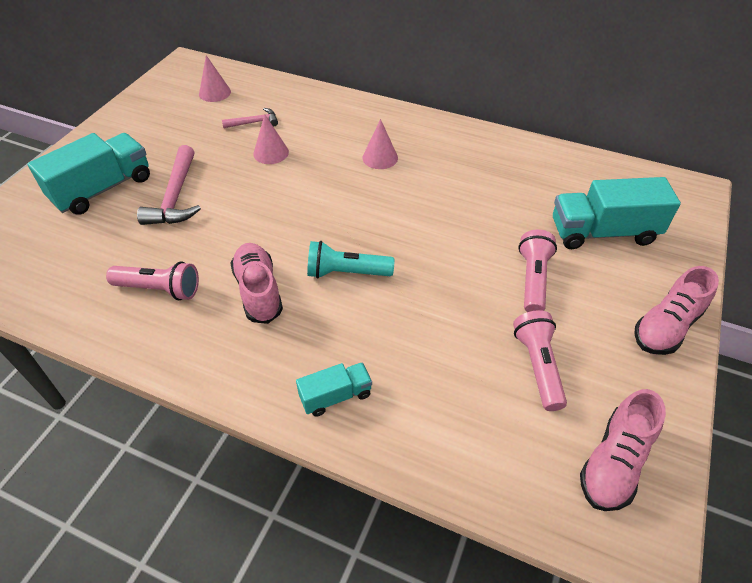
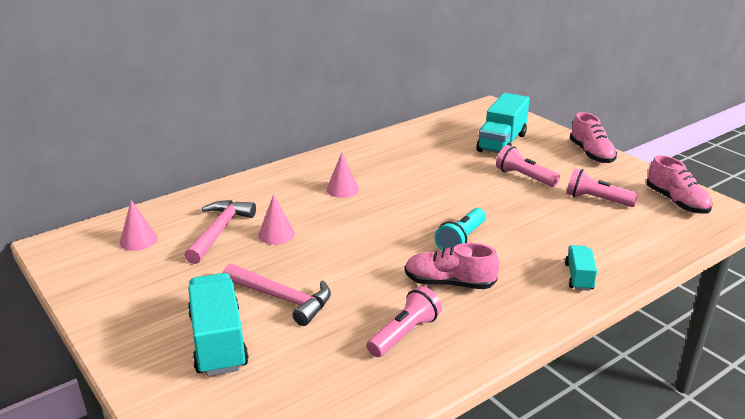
camera: 60 degrees left, 20 degrees down
(254, 122) = (219, 231): pink hammer -> pink hammer, size x1.77

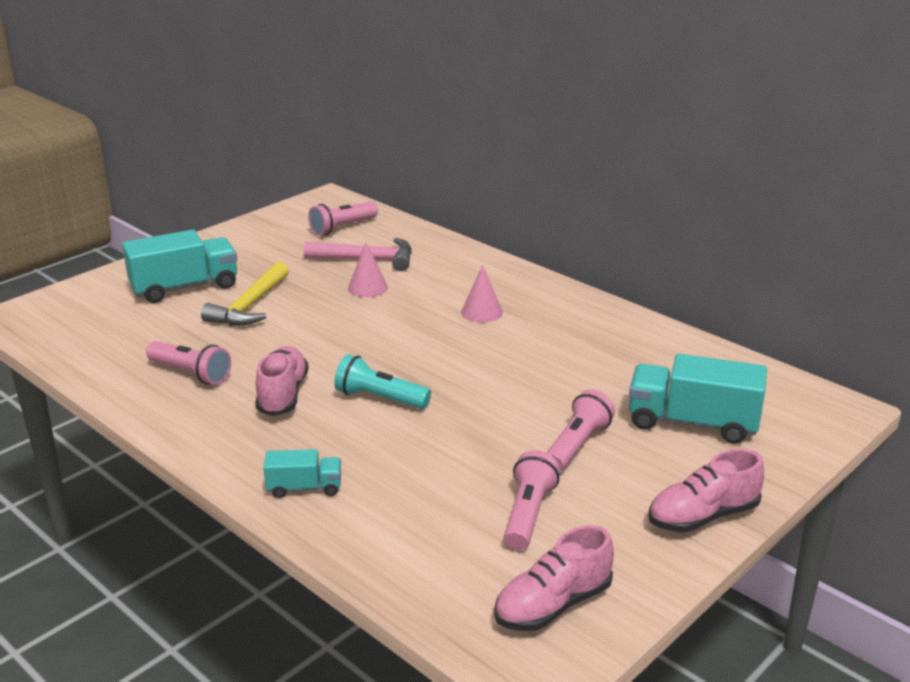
camera: 80 degrees right, 0 degrees up
(138, 240) = (342, 228): pink cone -> pink flashlight
(282, 298) = (250, 306): pink hammer -> yellow hammer

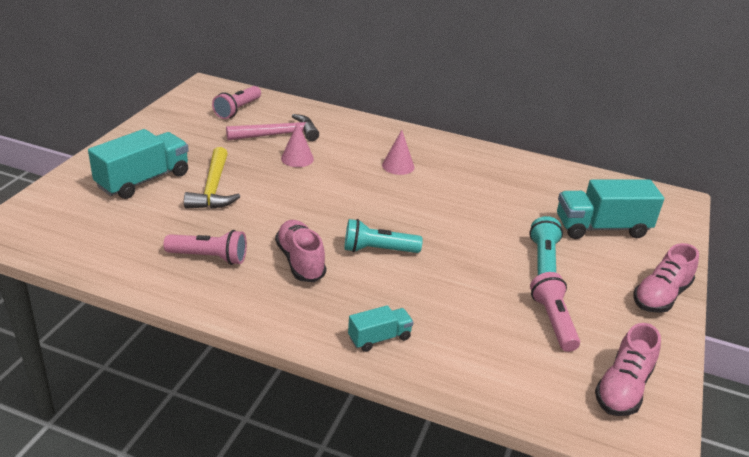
camera: 25 degrees left, 5 degrees up
(577, 445) = (543, 260): pink flashlight -> turquoise flashlight

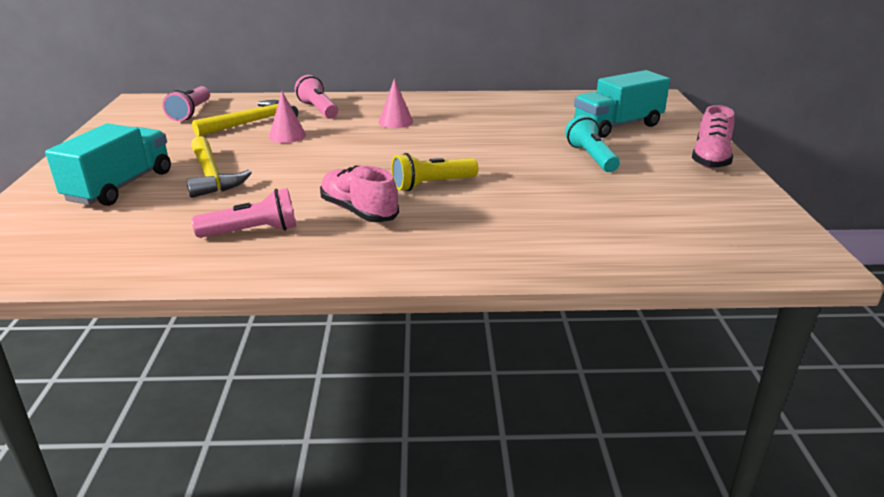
camera: 20 degrees left, 5 degrees down
(278, 134) = (251, 122): pink hammer -> yellow hammer
(378, 250) = (432, 185): turquoise flashlight -> yellow flashlight
(379, 338) = (496, 250): turquoise truck -> none
(553, 321) = (642, 196): pink flashlight -> pink flashlight (318, 109)
(623, 388) = (748, 227): pink shoe -> none

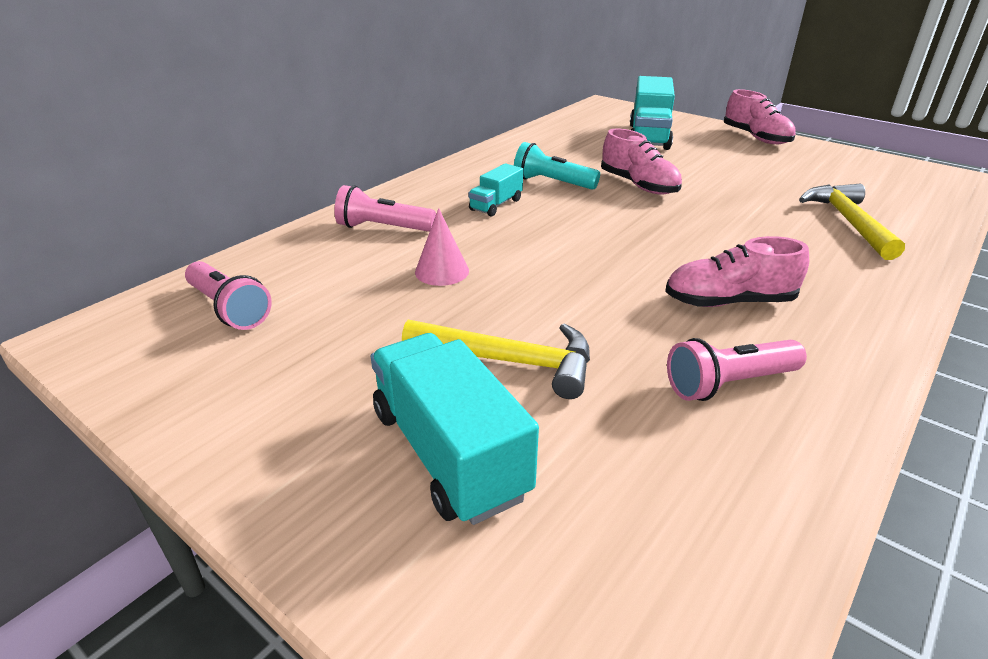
camera: 50 degrees left, 5 degrees up
(251, 122) = (354, 278): yellow hammer -> yellow hammer (848, 222)
(252, 231) = (729, 384): pink flashlight -> pink flashlight turned 135 degrees counterclockwise
(395, 122) = (496, 205): pink cone -> turquoise truck
(432, 185) = (696, 245): yellow flashlight -> none
(506, 146) = (639, 185): none -> pink shoe
(591, 157) = (706, 167): turquoise flashlight -> turquoise flashlight (552, 183)

